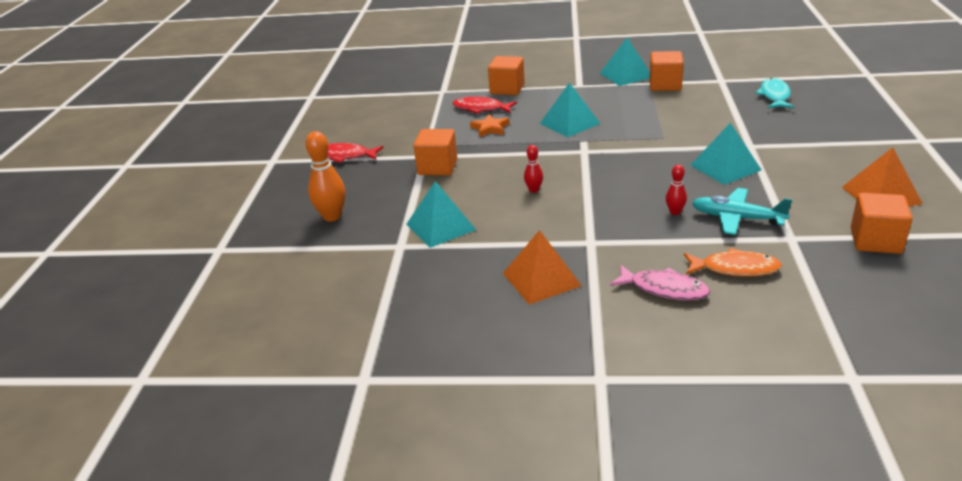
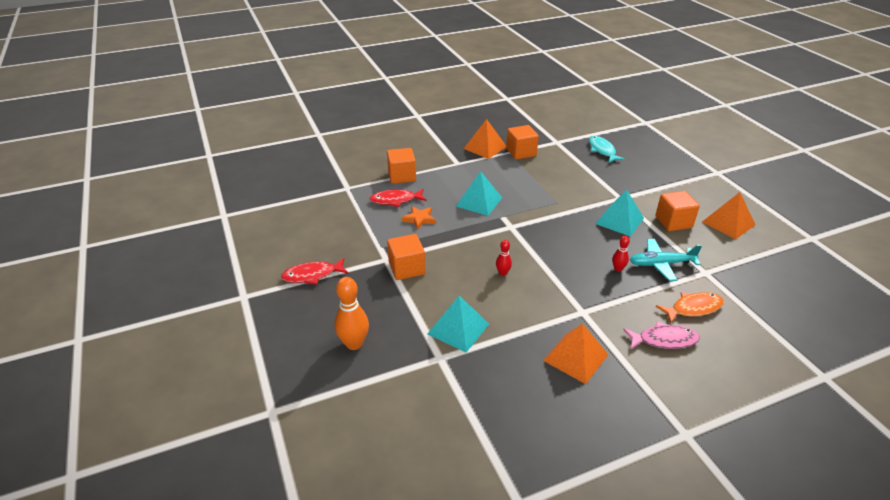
camera: 30 degrees left, 5 degrees up
(626, 75) = (485, 147): turquoise pyramid -> orange pyramid
(875, 241) = (753, 262): orange cube -> orange cube (673, 222)

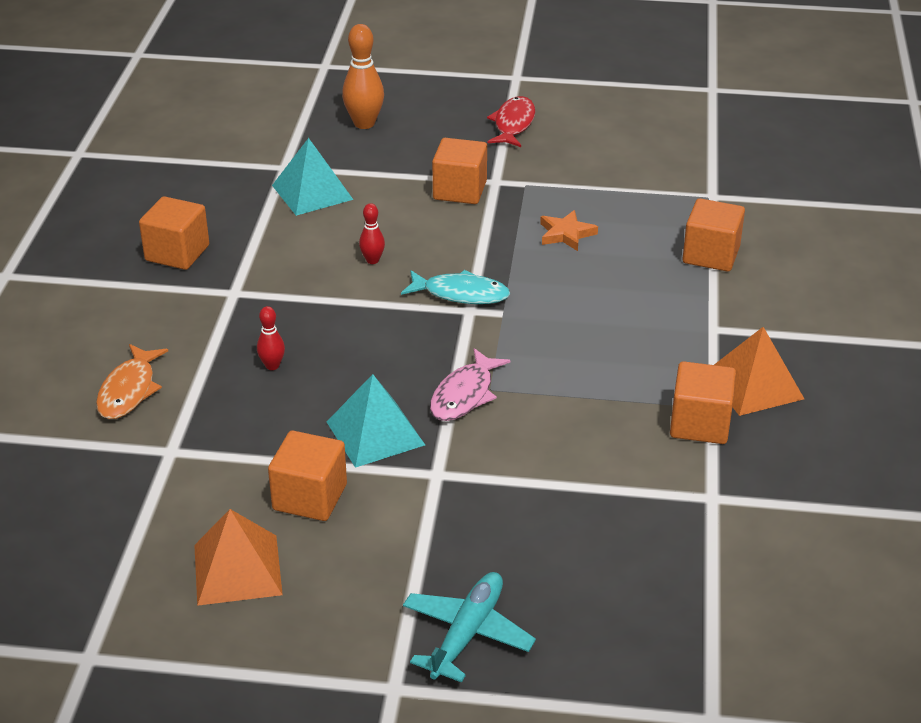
camera: 120 degrees right, 0 degrees up
(395, 200) = (638, 228): red fish -> none
(479, 201) = (566, 305): turquoise pyramid -> none
(575, 357) = (177, 253): orange pyramid -> orange cube
(602, 150) = (624, 549): turquoise fish -> turquoise fish (461, 294)
(661, 264) = (235, 415): turquoise plane -> turquoise plane (467, 633)
(664, 340) = (118, 332): pink fish -> pink fish (464, 395)

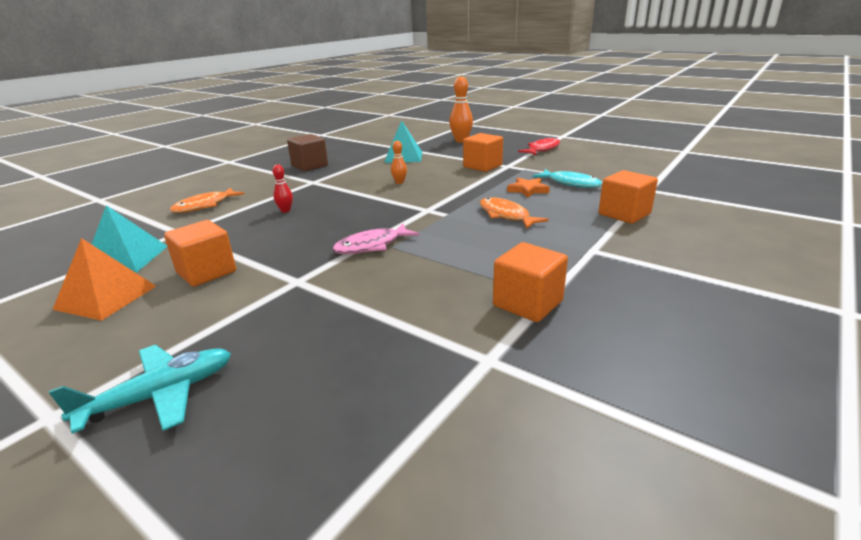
camera: 30 degrees right, 10 degrees down
(177, 253) = (309, 166): orange cube -> brown cube
(372, 260) = (399, 182): red bowling pin -> orange bowling pin
(375, 433) = (292, 251): turquoise pyramid -> turquoise pyramid (126, 258)
(461, 294) = (431, 202): turquoise fish -> turquoise fish (570, 183)
(578, 294) = (506, 215): none -> orange fish
(754, 385) = (600, 290): orange pyramid -> none

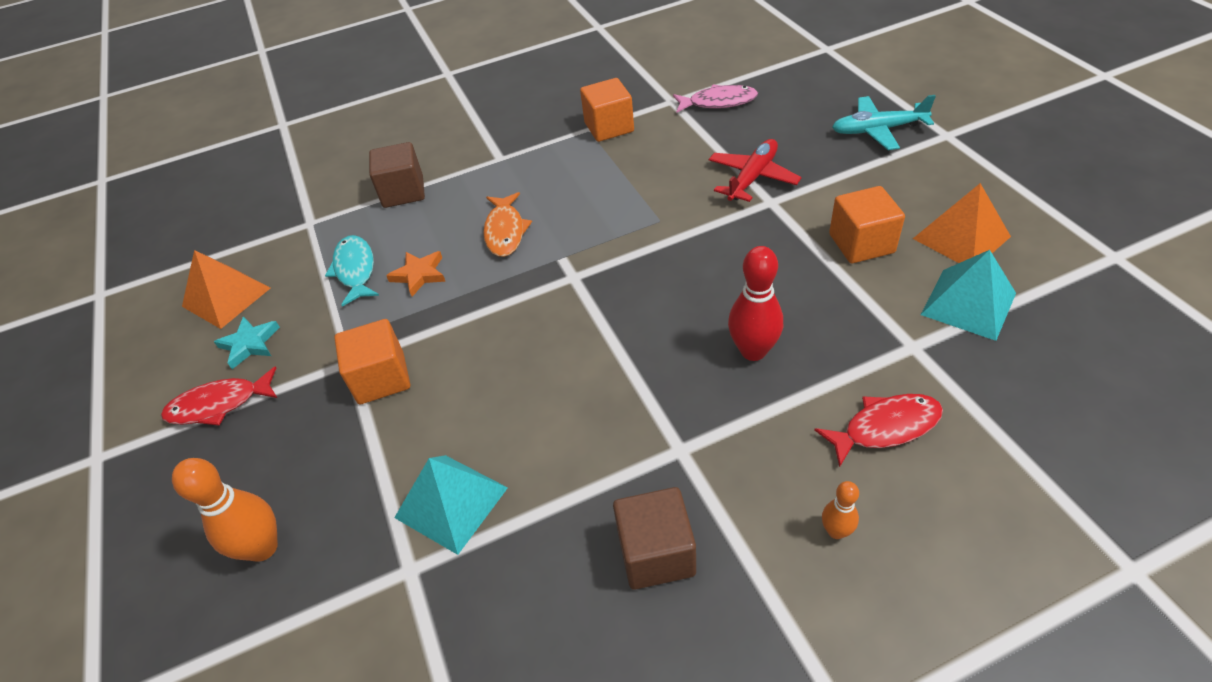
camera: 145 degrees left, 20 degrees up
(204, 206) = (885, 427): orange fish -> red fish
(285, 210) = (753, 351): red bowling pin -> red bowling pin, size x1.84
(323, 295) = (752, 177): none -> red plane
(372, 246) = (678, 229): pink fish -> pink fish (718, 102)
(399, 182) = (546, 375): orange bowling pin -> orange bowling pin (836, 531)
(567, 159) = (249, 344): none -> turquoise star
(618, 163) = (226, 297): none -> orange pyramid
(624, 214) = (403, 192): orange cube -> brown cube

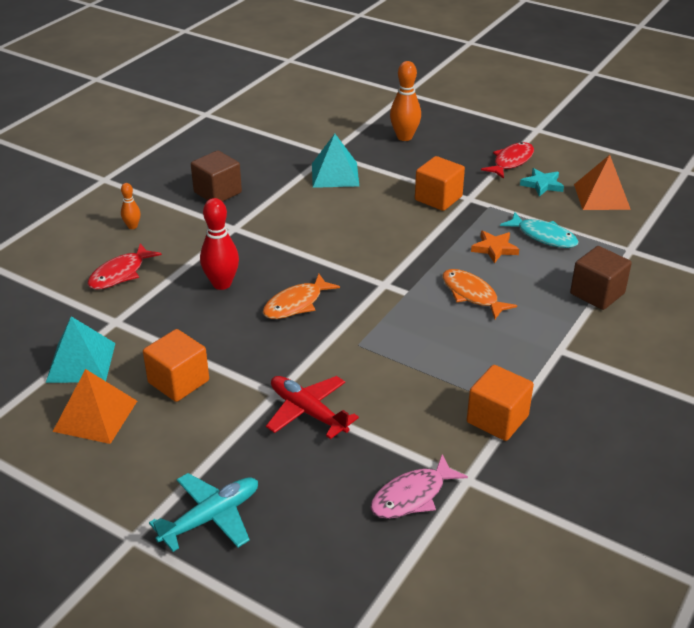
camera: 140 degrees right, 10 degrees down
(684, 288) = (296, 304): none -> orange fish
(752, 177) = (308, 412): red plane -> red plane turned 135 degrees clockwise

